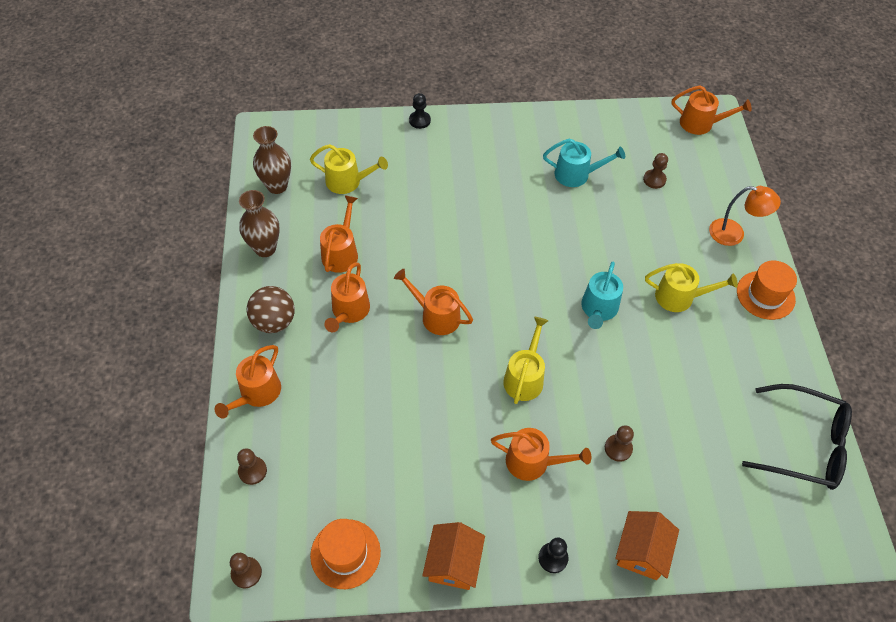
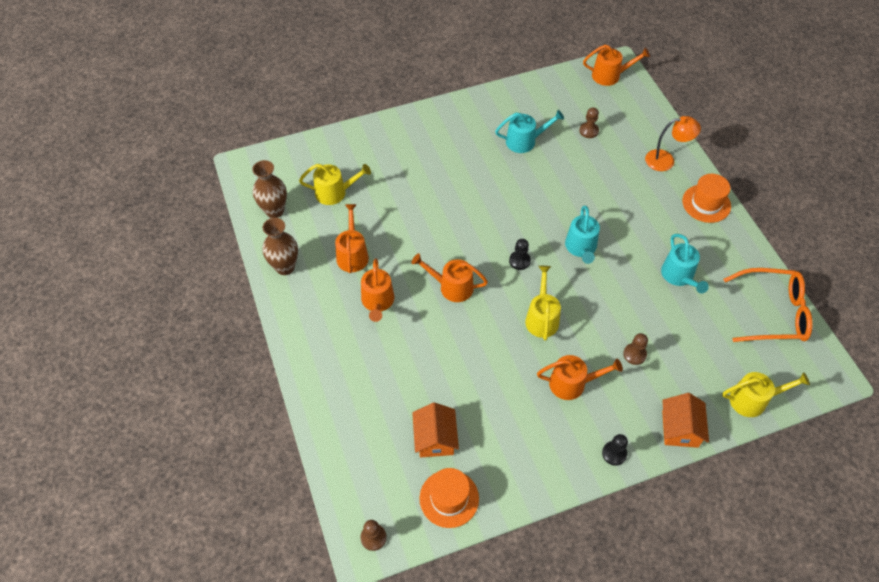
camera: 15 degrees left, 0 degrees up
(252, 471) = (346, 454): brown pawn -> none
(257, 393) = (325, 390): orange watering can -> none
(274, 322) = (317, 327): brown ball -> none
(419, 120) = (377, 126): black pawn -> black pawn (519, 261)
(453, 563) = (538, 480): orange house -> orange house (435, 438)
(679, 297) = (641, 222): yellow watering can -> yellow watering can (752, 400)
(703, 371) = (679, 276): none -> turquoise watering can
(805, 445) = (774, 313): black glasses -> orange glasses

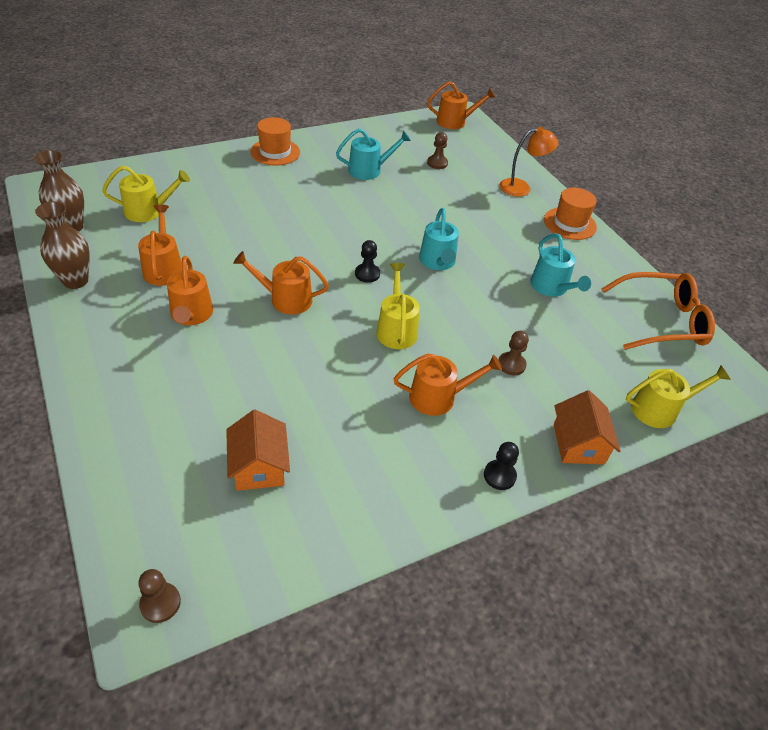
camera: 10 degrees left, 10 degrees down
(449, 498) = (276, 542): orange hat -> orange hat (275, 152)

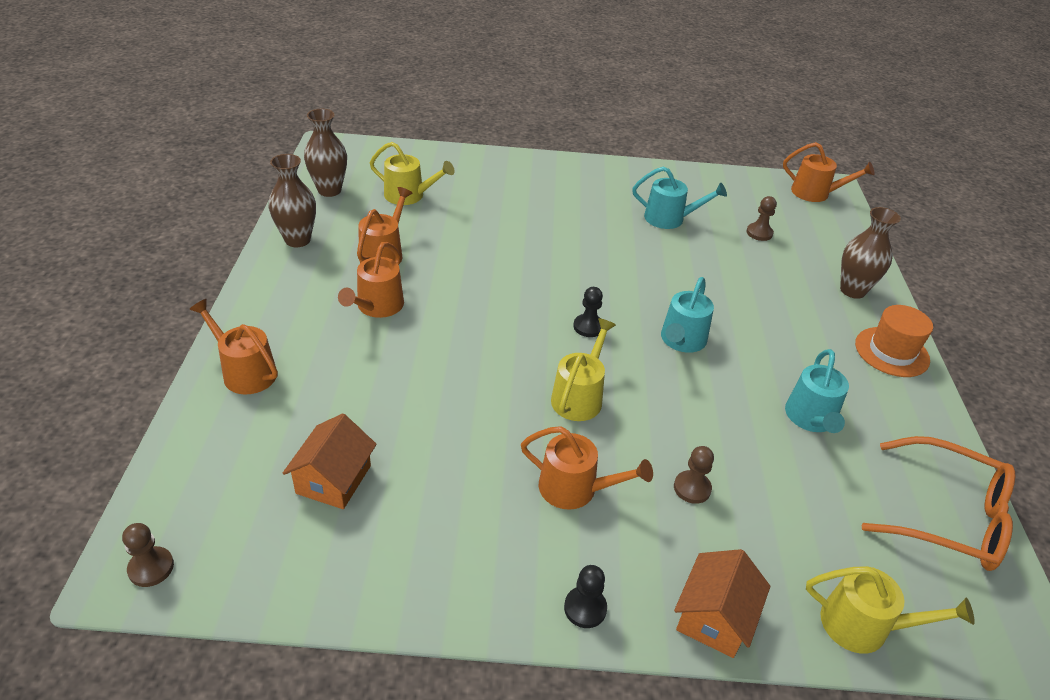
camera: 30 degrees right, 5 degrees down
(275, 152) = (577, 173): orange hat -> none
(286, 299) = (481, 323): orange watering can -> orange watering can (245, 372)
(521, 188) = (852, 290): orange lamp -> brown vase

